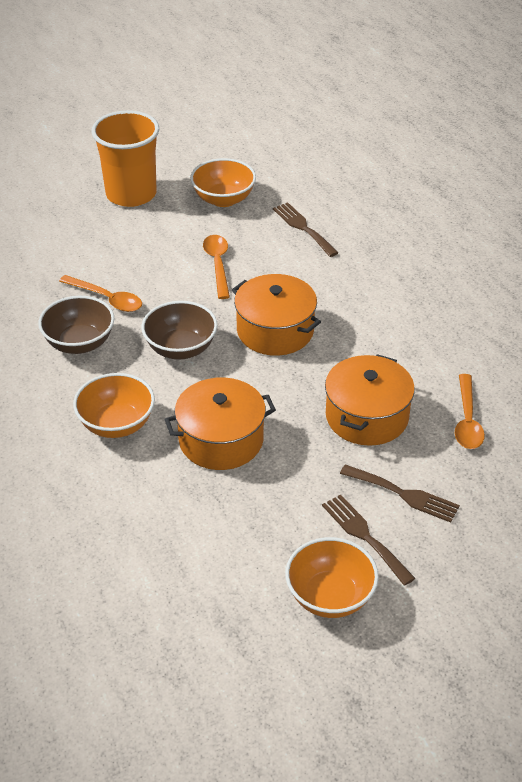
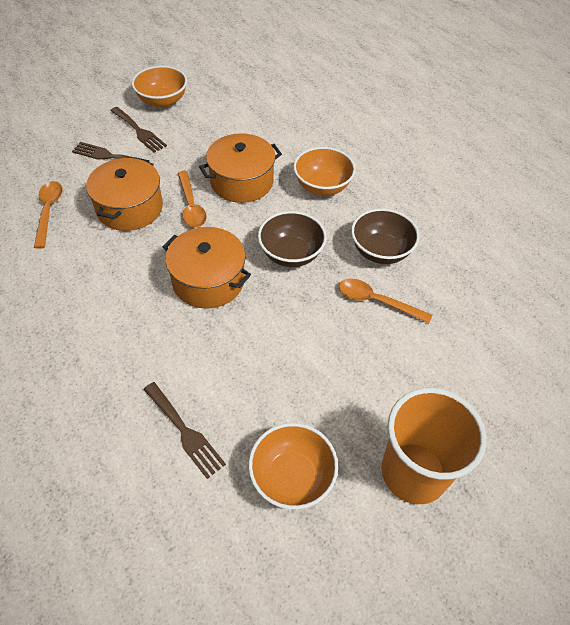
camera: 170 degrees right, 10 degrees up
(218, 265) = (277, 358): orange spoon -> orange spoon (191, 206)

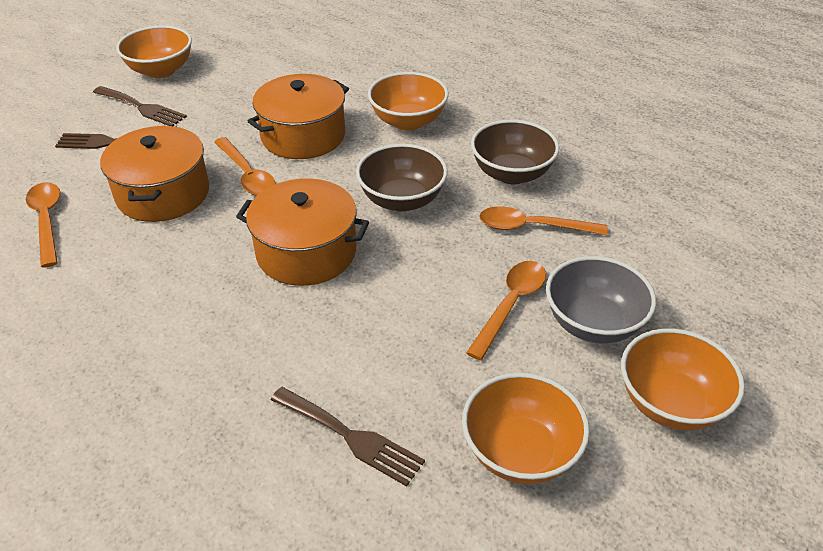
camera: 15 degrees left, 10 degrees down
(333, 362) = (510, 305): none -> orange spoon
(386, 393) = (593, 323): none -> grey bowl
(413, 472) = (670, 403): orange cup -> orange bowl

